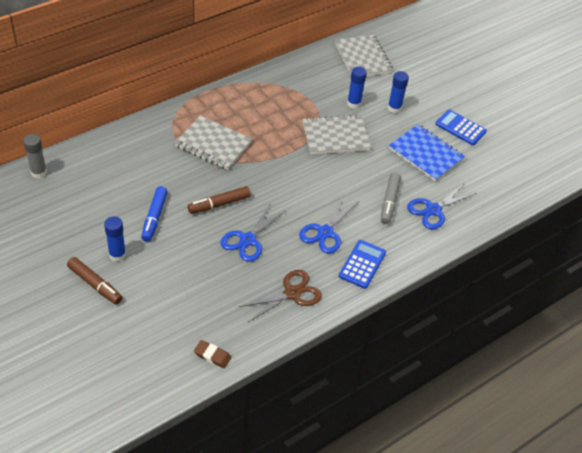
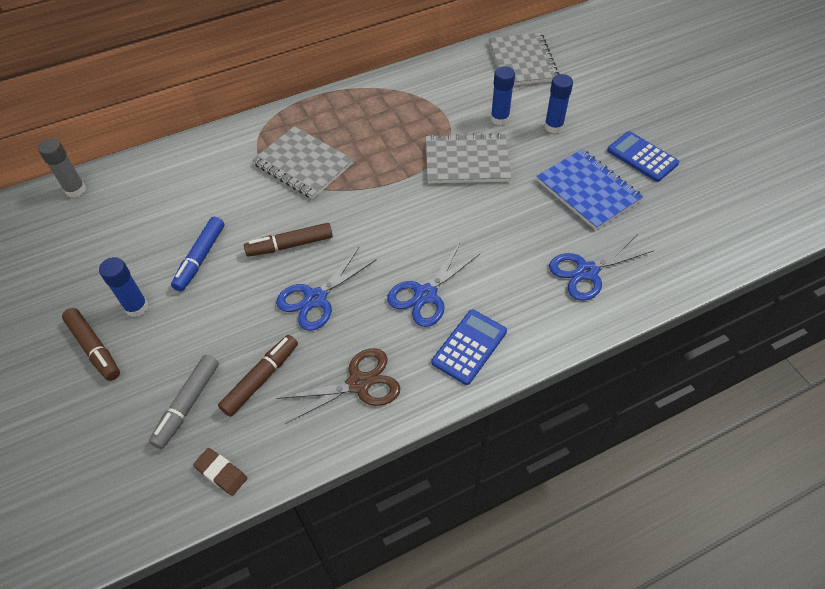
camera: 15 degrees right, 5 degrees up
(223, 295) = (261, 379): none -> brown marker
(389, 202) = (525, 256): grey marker -> grey marker (187, 404)

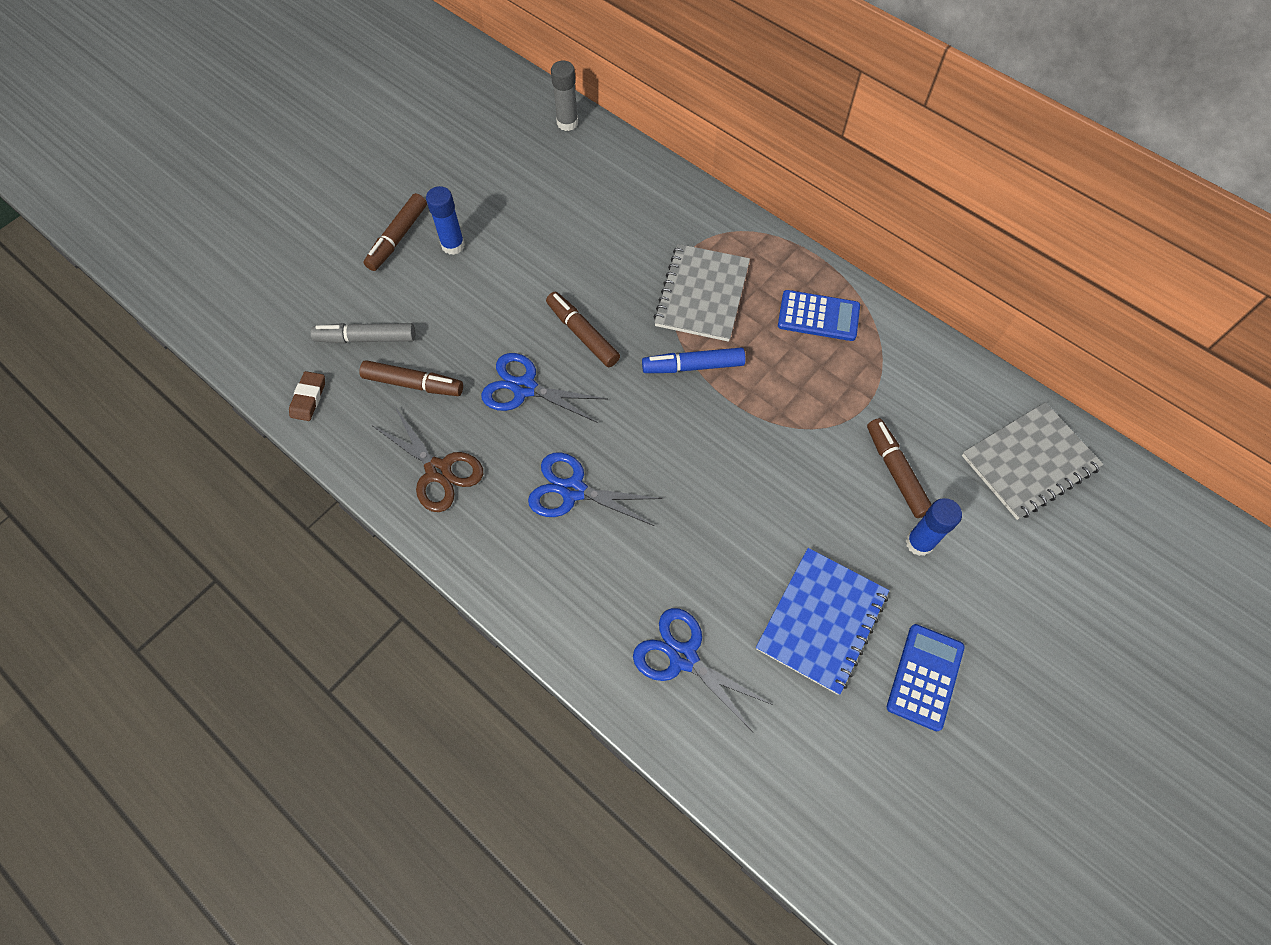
camera: 65 degrees right, 10 degrees up
(200, 258) = (531, 265): blue marker -> blue marker (693, 366)
(467, 161) = (797, 460): grey notebook -> none
(469, 347) = (522, 560): blue calculator -> blue calculator (818, 316)
(499, 119) = (896, 471): blue glue stick -> brown marker

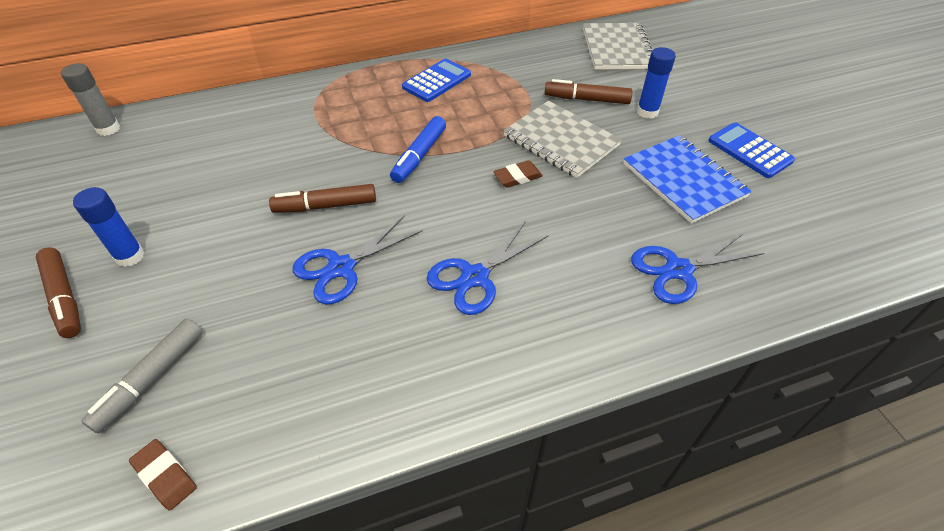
camera: 60 degrees left, 15 degrees down
(413, 384) = (251, 357): brown marker -> none
(438, 471) = (372, 377): brown scissors -> none
(702, 294) = (361, 125): grey notebook -> grey notebook (561, 141)
(720, 463) = (517, 177): none -> brown eraser

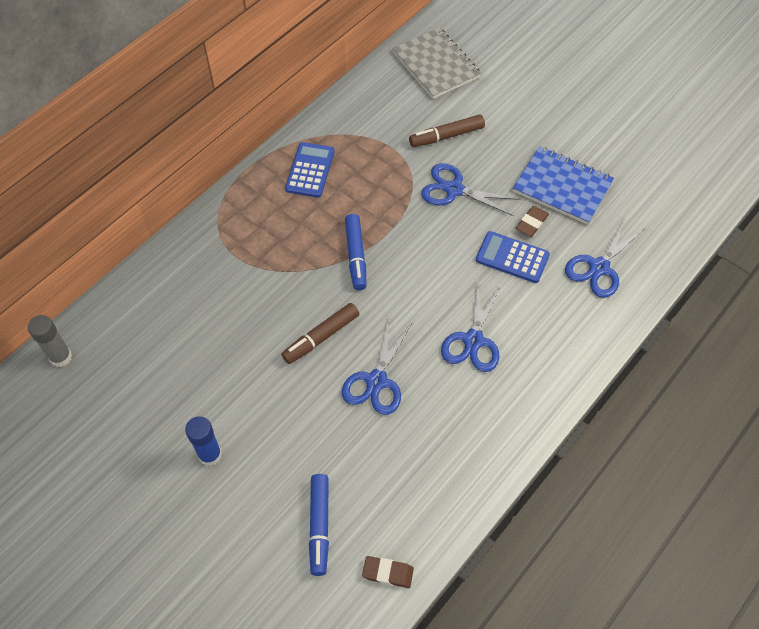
camera: 30 degrees left, 10 degrees up
(64, 298) = (194, 510): brown marker -> none
(151, 379) = (319, 526): grey marker -> blue marker
(517, 177) = (444, 240): brown eraser -> brown eraser (531, 223)
(561, 141) = (454, 189): grey notebook -> blue scissors
(647, 112) = (500, 129): blue glue stick -> none
(750, 151) = (593, 136): blue calculator -> blue calculator (512, 257)

